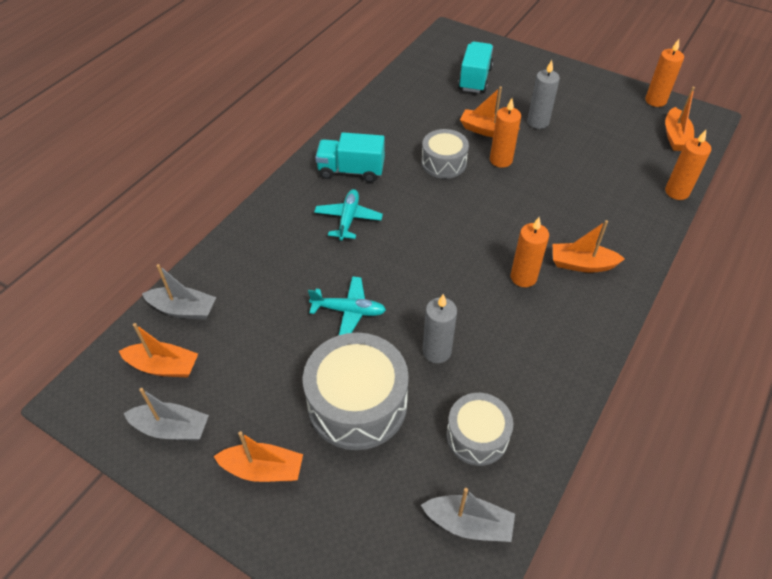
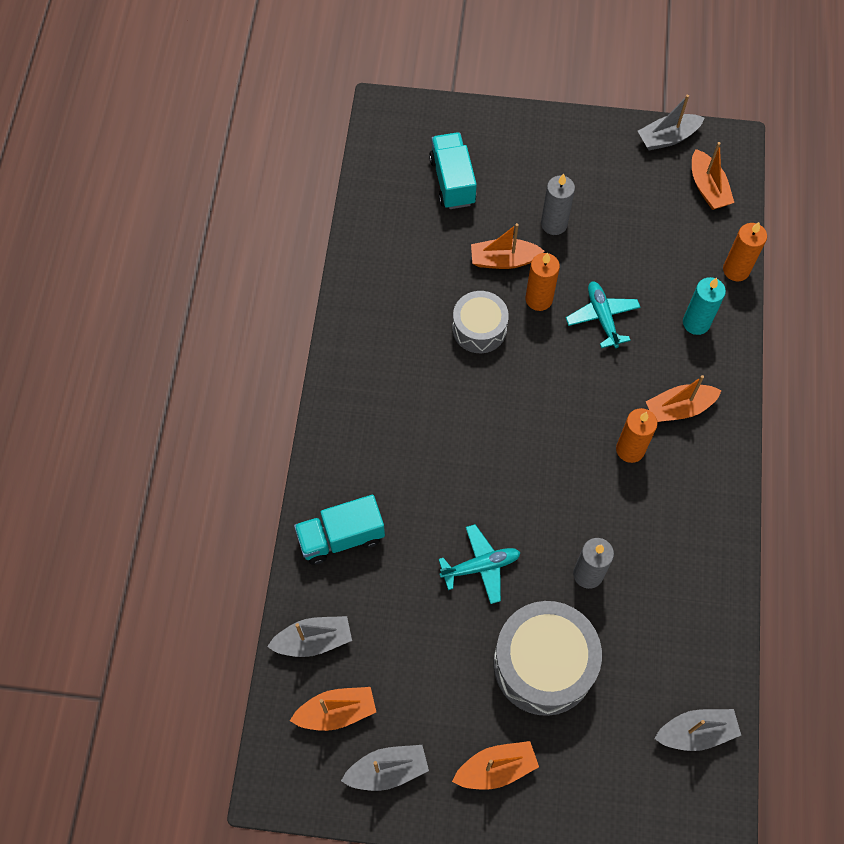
camera: 25 degrees left, 15 degrees up
(348, 219) = (417, 451): turquoise plane -> turquoise plane (602, 317)
(351, 171) = (384, 383): turquoise truck -> turquoise truck (341, 537)
(477, 436) = (665, 646): grey drum -> none
(625, 214) = (696, 323): none -> turquoise candle
(655, 100) = (667, 138): orange candle -> grey boat

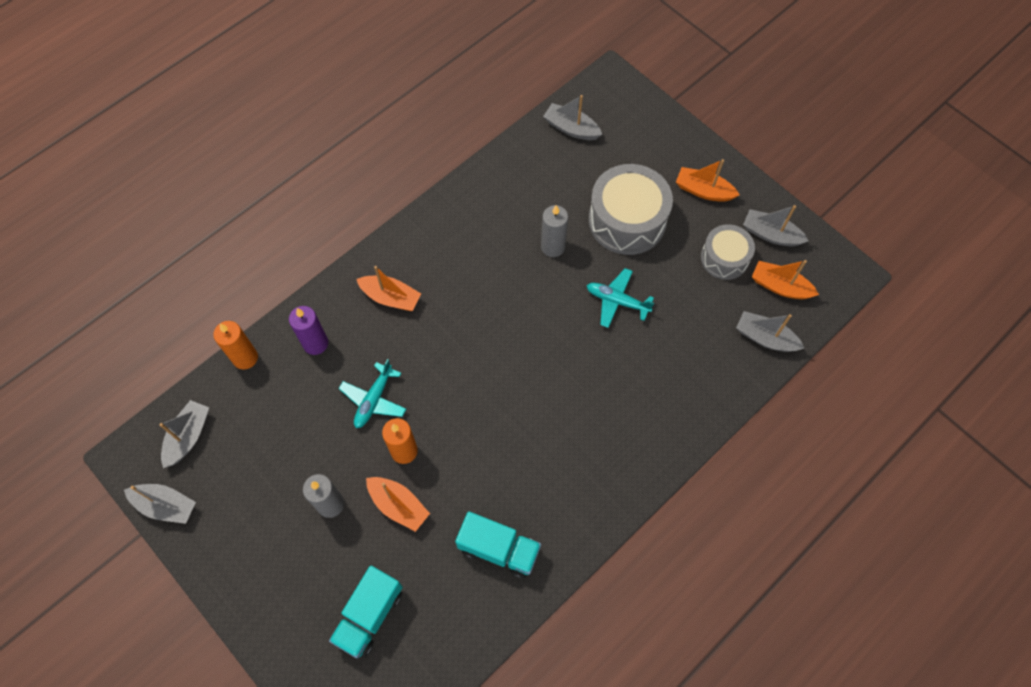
camera: 140 degrees left, 0 degrees up
(341, 537) = (697, 389): turquoise truck -> turquoise truck (499, 549)
(479, 329) = (469, 463): grey drum -> grey drum (724, 258)
(630, 449) = (450, 297): orange candle -> none
(696, 323) = (315, 343): turquoise candle -> purple candle
(707, 188) = (188, 437): orange boat -> grey boat

